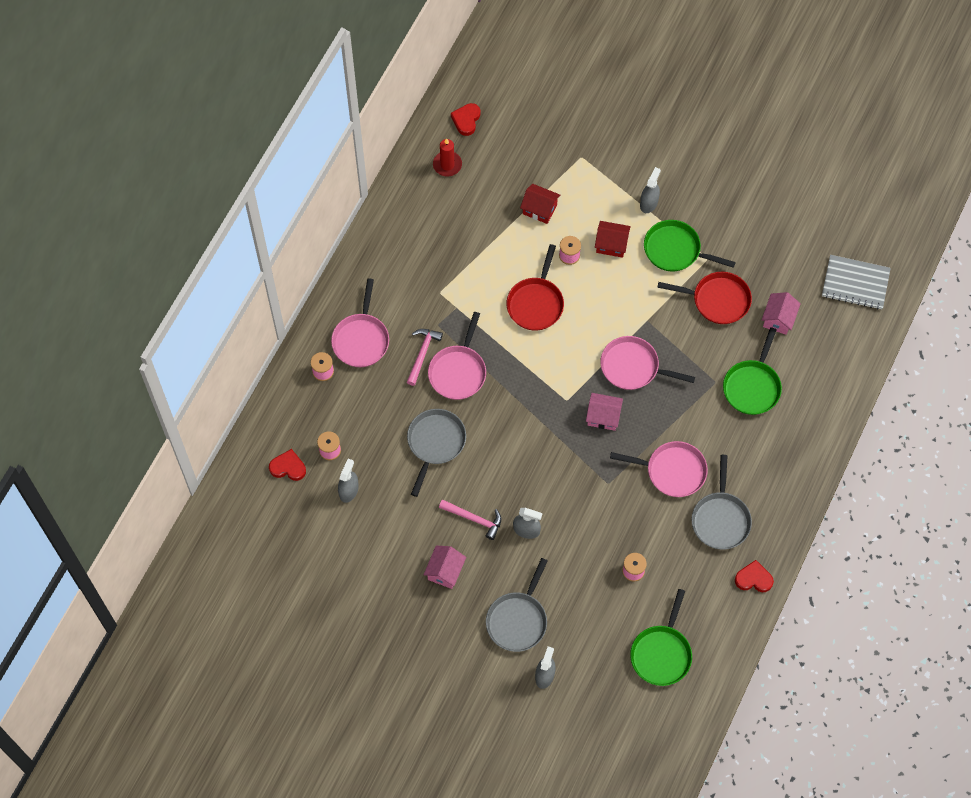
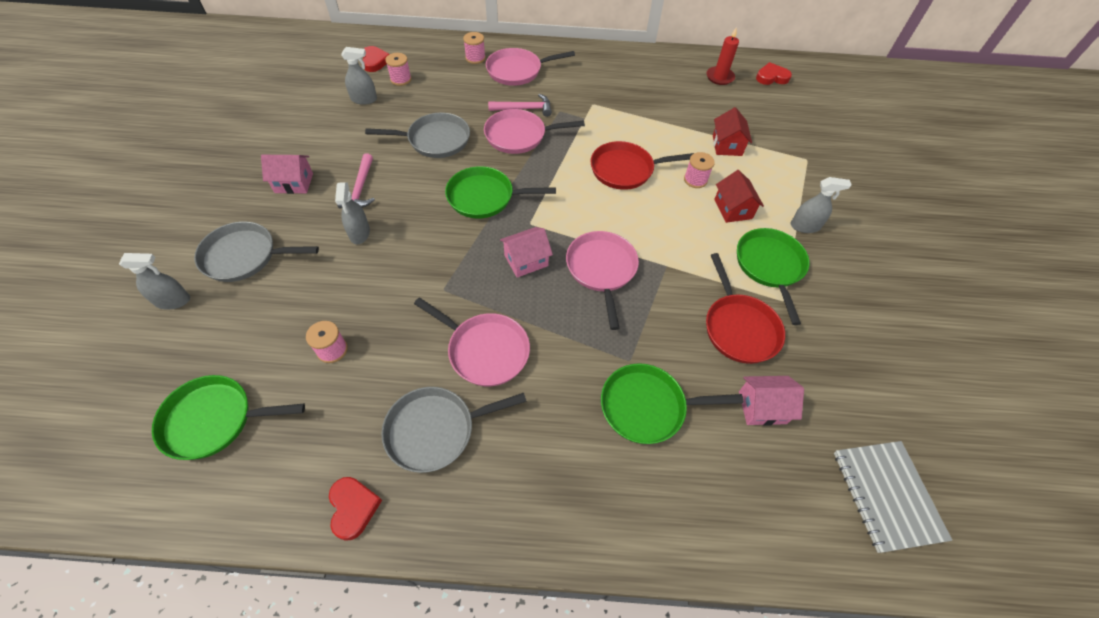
camera: 65 degrees right, 10 degrees down
(524, 424) = (484, 197): none -> green pan
(603, 416) = (526, 260): pink house -> pink house turned 75 degrees clockwise
(672, 471) = (485, 350): pink pan -> pink pan turned 45 degrees counterclockwise

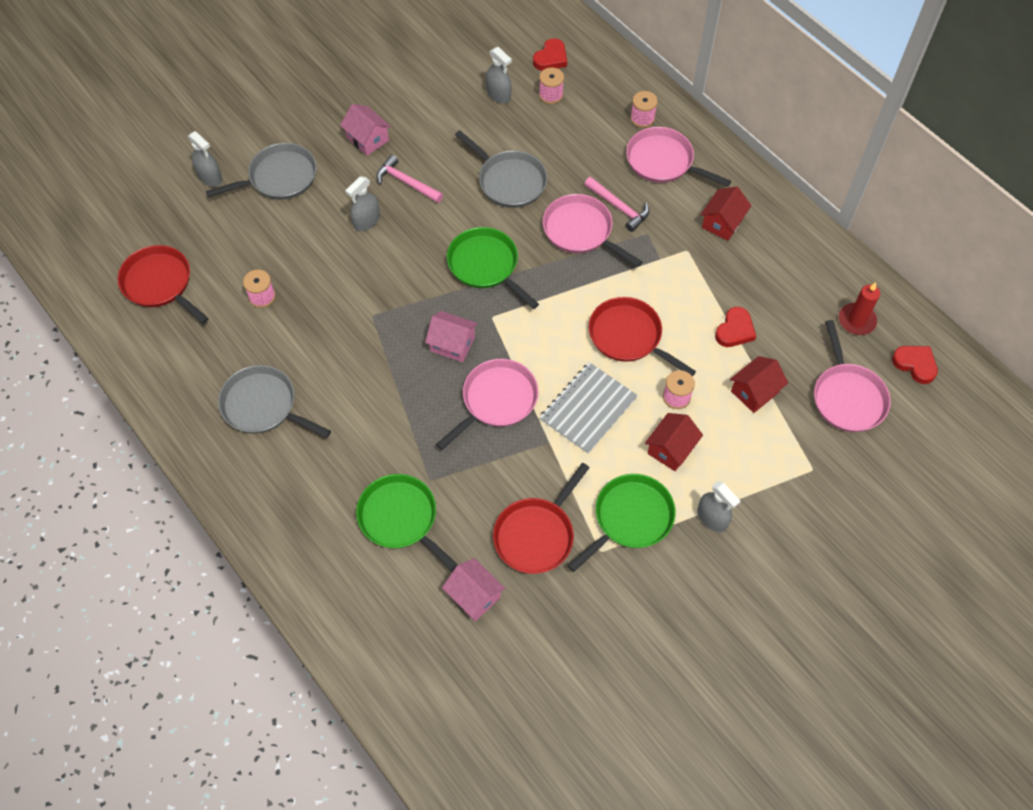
camera: 50 degrees right, 5 degrees up
(214, 420) = (160, 284): green pan -> red pan
(244, 256) = (279, 177): grey pan -> grey pan turned 105 degrees clockwise
(353, 508) = (176, 407): red heart -> red heart (735, 330)
(360, 189) = (406, 182): pink hammer -> pink hammer turned 75 degrees clockwise
(485, 350) = (348, 383): pink pan -> pink pan (847, 397)
(591, 79) = (722, 223): none -> red house
(887, 495) = (475, 724): grey notebook -> grey notebook (588, 409)

